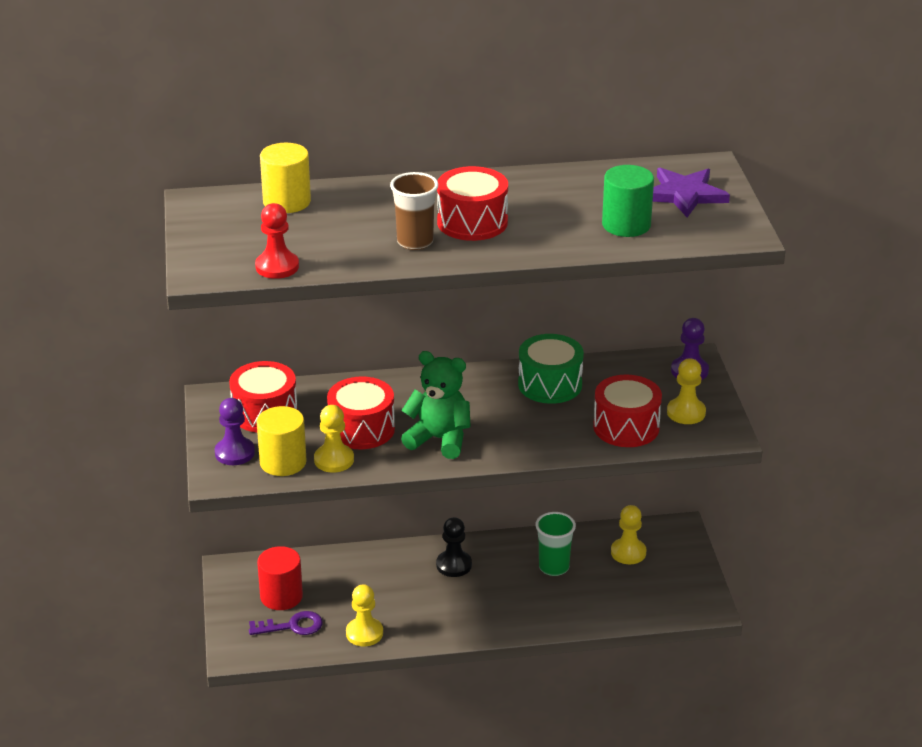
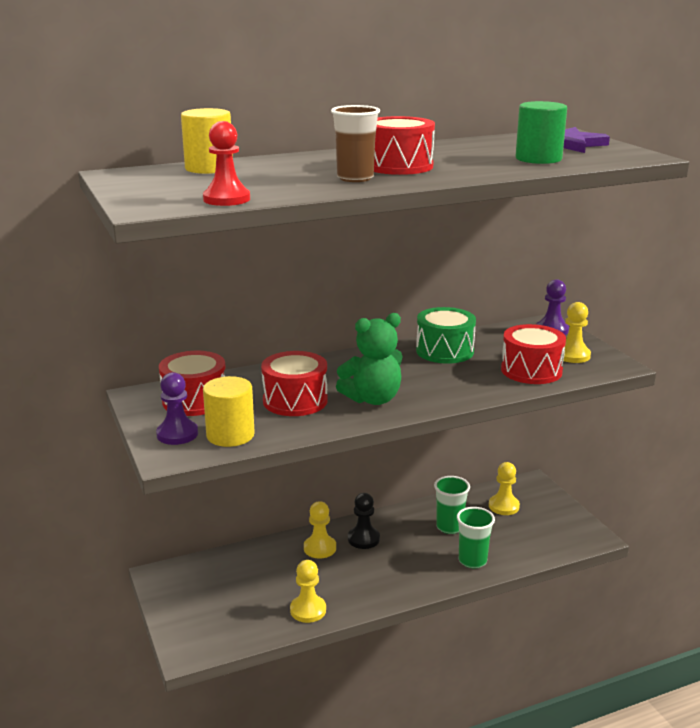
camera: 15 degrees left, 10 degrees down
(281, 596) = (216, 591): red cylinder -> none
(292, 626) = (236, 616): purple key -> none
(334, 460) = (280, 427): yellow pawn -> yellow pawn (320, 548)
(439, 439) = (373, 399): green teddy bear -> green teddy bear turned 150 degrees clockwise
(558, 611) = (472, 561): none -> green cup

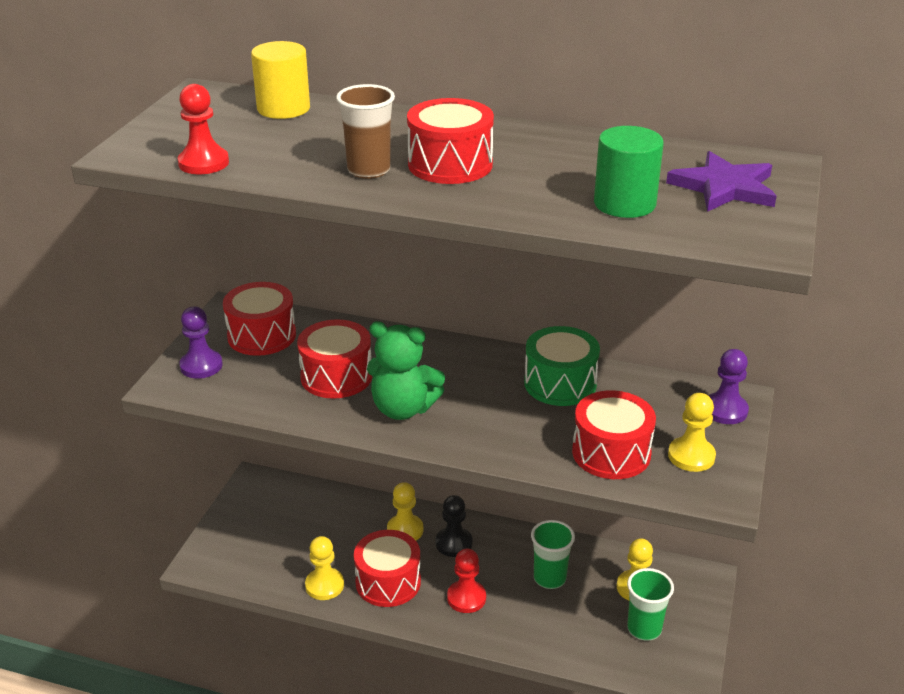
camera: 40 degrees right, 10 degrees up
(230, 435) = (235, 388): yellow cylinder -> none
(350, 584) = (388, 582): none -> red drum
(414, 565) = (466, 598): none -> red pawn
(472, 561) = (525, 627): green cup -> green cup (644, 628)

